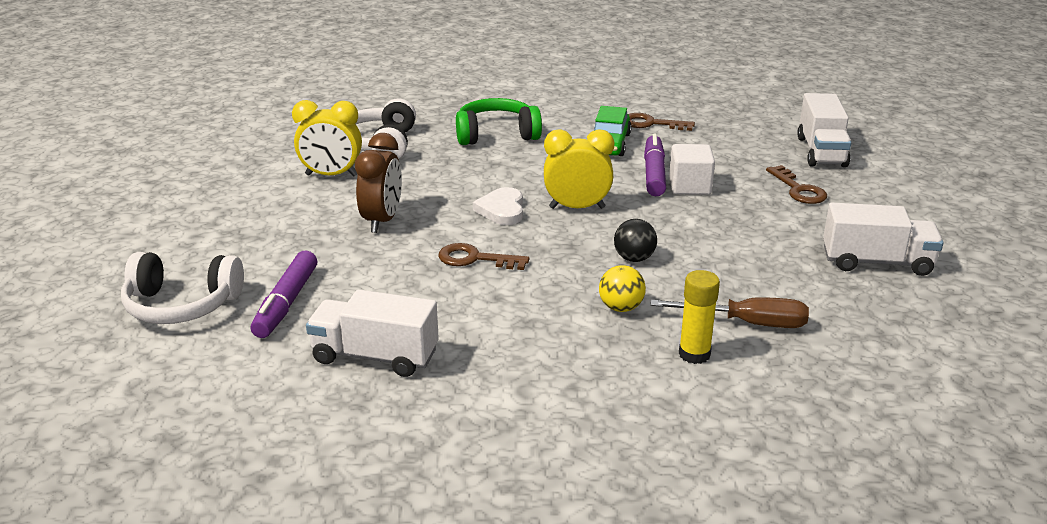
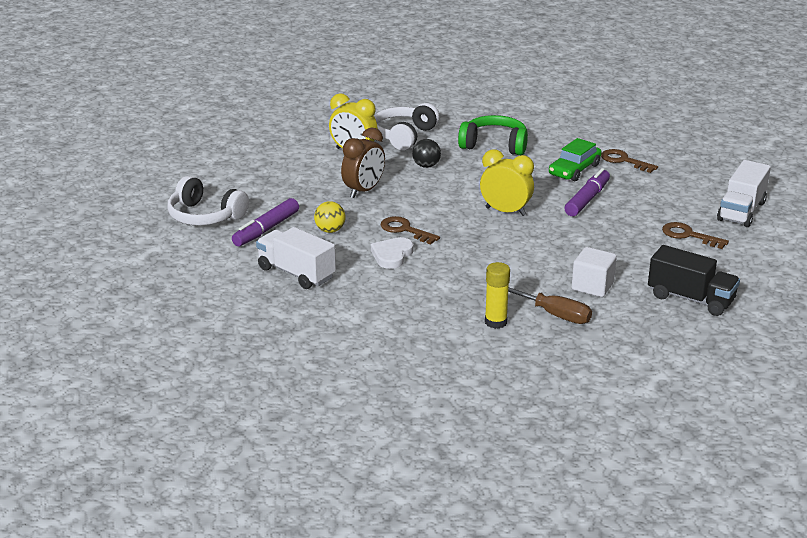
camera: 25 degrees right, 0 degrees up
(502, 210) = (451, 201): white heart -> white heart (392, 255)
(621, 307) = (474, 283): yellow ball -> yellow ball (330, 230)
(634, 258) = (513, 255): black ball -> black ball (426, 166)
(689, 187) = (605, 215): white cube -> white cube (592, 286)
(798, 189) = (689, 235): brown key -> brown key turned 120 degrees clockwise
(877, 262) = (691, 299): white truck -> black truck

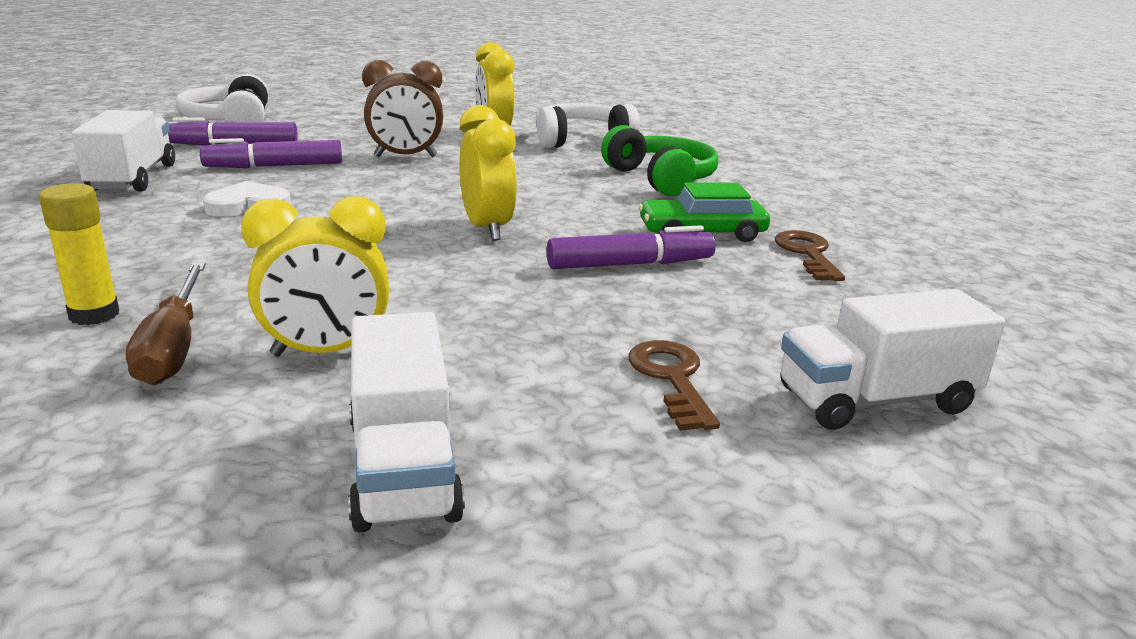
camera: 45 degrees right, 5 degrees down
(330, 230) = (274, 166): yellow ball -> purple marker
(405, 230) = (333, 195): brown key -> none
(426, 166) = (530, 165): black ball -> none
(592, 286) = (326, 352): white cube -> yellow clock
(691, 299) = (403, 468): black truck -> white truck

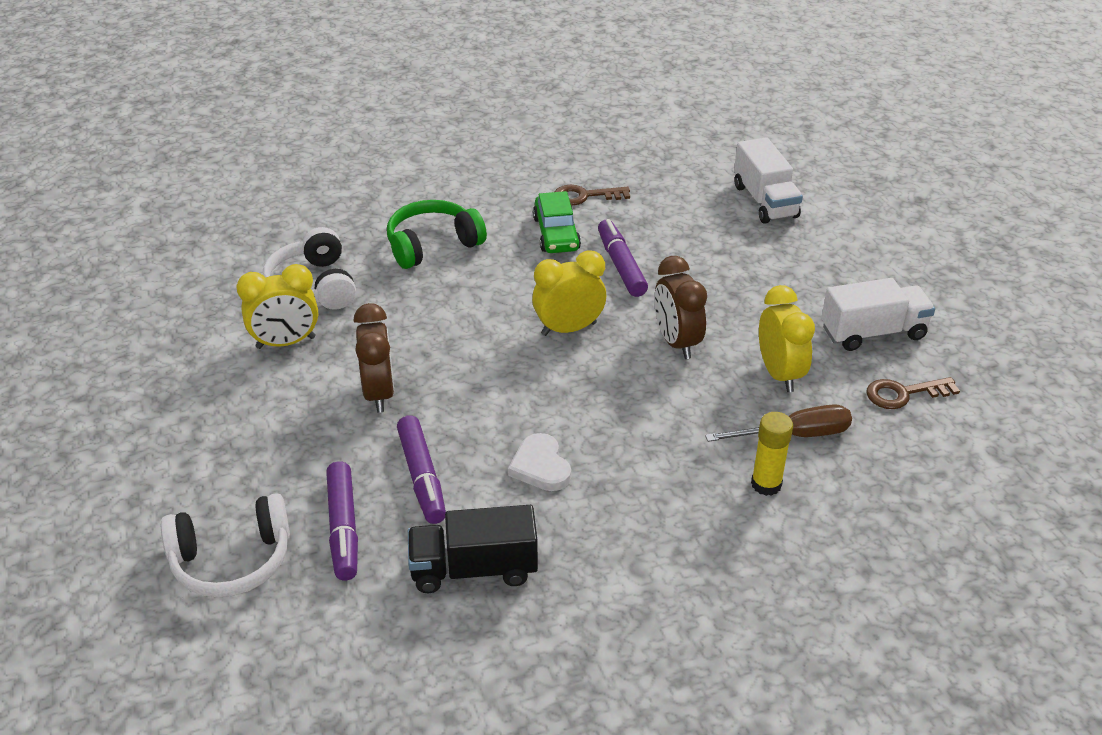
camera: 90 degrees left, 15 degrees up
(133, 178) = (473, 569): white truck -> black truck
(437, 285) = (676, 342): none -> brown clock
(672, 379) = (766, 256): brown key -> brown key (903, 394)

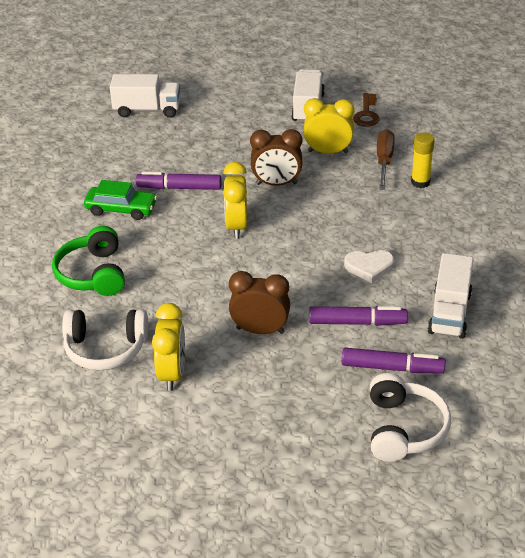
camera: 70 degrees left, 0 degrees up
(473, 569) = (449, 313): black truck -> white truck
(585, 196) = (83, 185): brown key -> none

